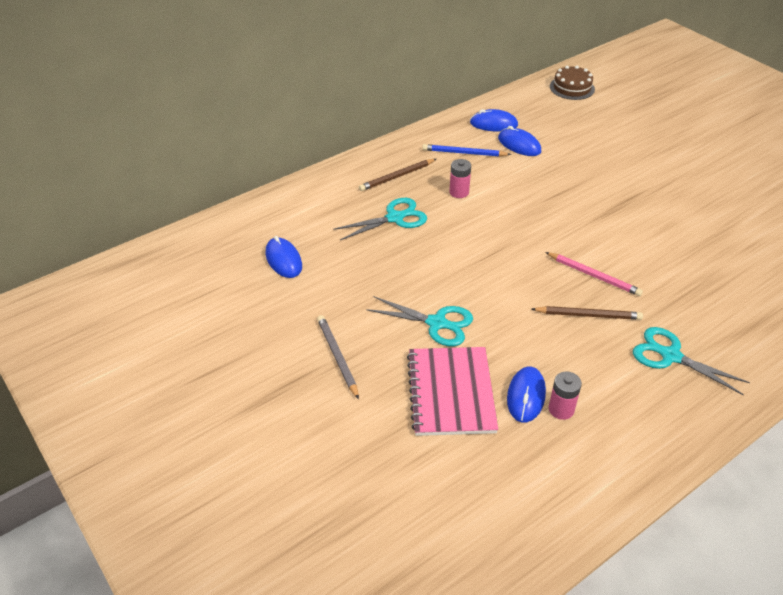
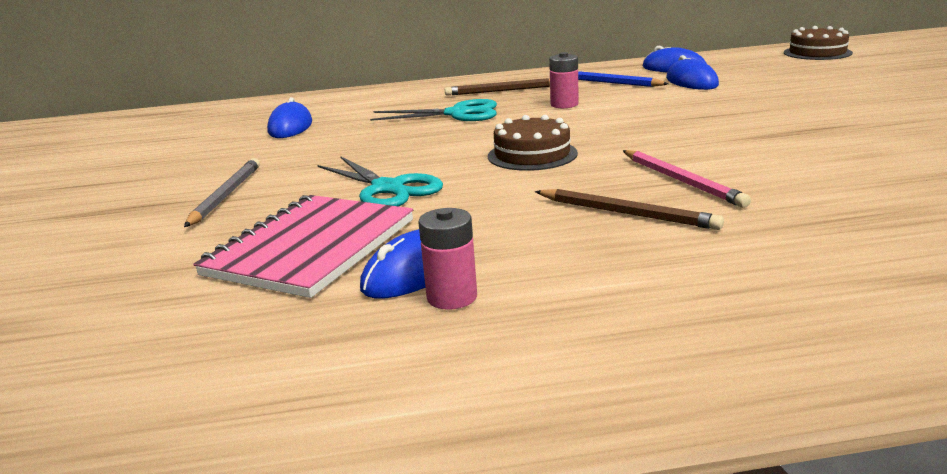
camera: 30 degrees right, 20 degrees down
(491, 264) = (532, 155): none -> brown cake
(670, 356) = (738, 278): turquoise scissors -> none

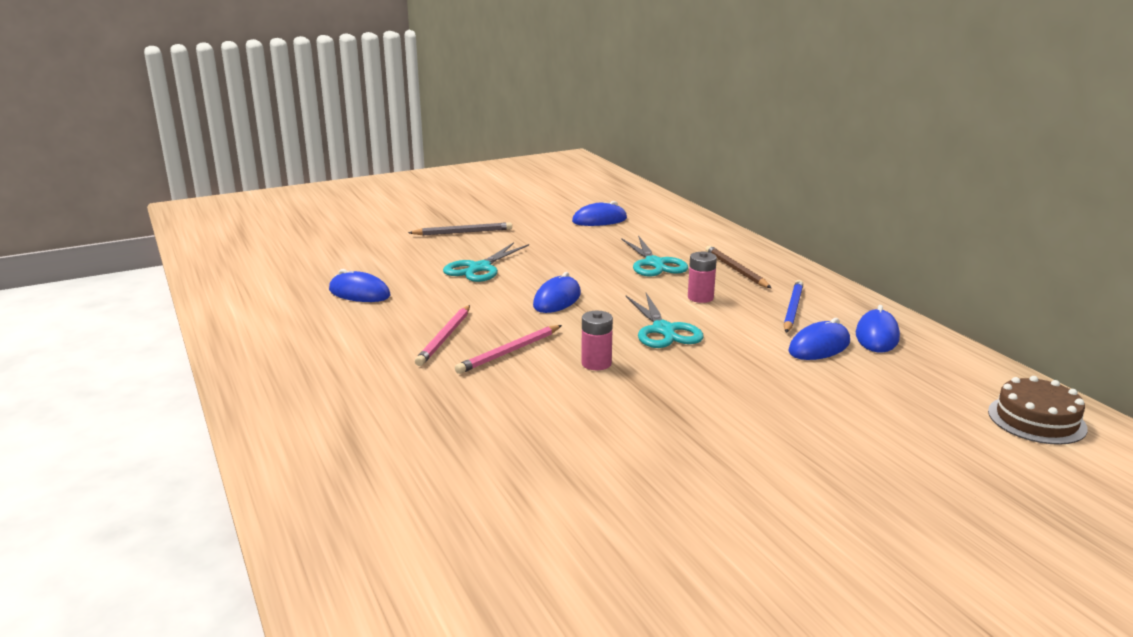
camera: 70 degrees right, 0 degrees up
(311, 247) = (390, 266): pink notebook -> none
(452, 297) = (330, 305): pink battery -> pink battery (596, 363)
(532, 155) = (557, 300): brown cake -> blue mouse
(626, 213) = (445, 337): brown pencil -> pink pencil
(640, 120) = (663, 330): none -> turquoise scissors

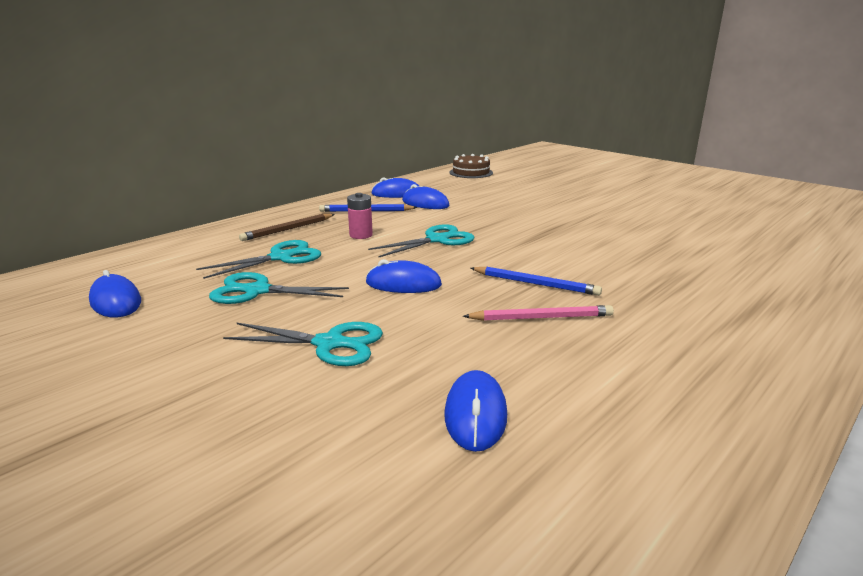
camera: 110 degrees left, 0 degrees up
(463, 232) = (160, 397): grey pencil -> none
(510, 352) = (535, 284): pink pencil -> blue pencil
(585, 254) = (258, 291): none -> turquoise scissors
(596, 363) = (518, 252): pink battery -> none

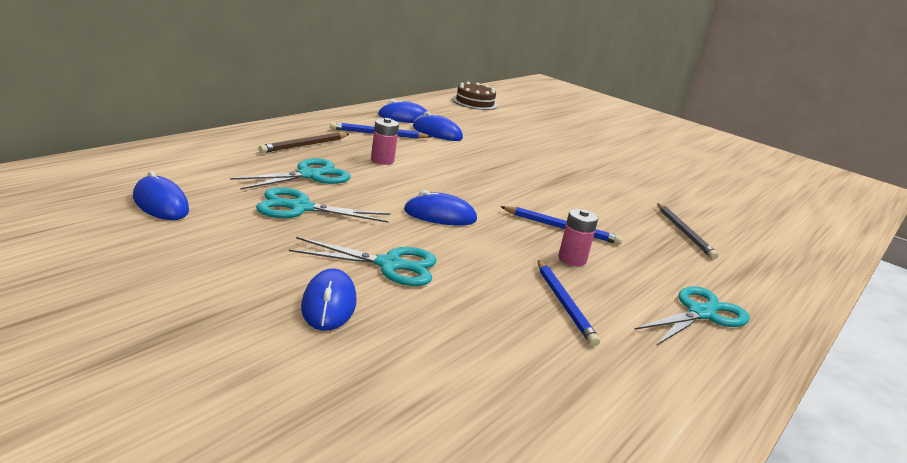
camera: 10 degrees left, 0 degrees up
(437, 240) = (459, 174): turquoise scissors -> turquoise scissors (701, 314)
(475, 414) = (533, 334): blue mouse -> blue mouse (329, 304)
(522, 372) = (564, 304): none -> blue pencil
(541, 317) = (572, 259): pink pencil -> pink battery
(677, 275) = (684, 233): none -> grey pencil

